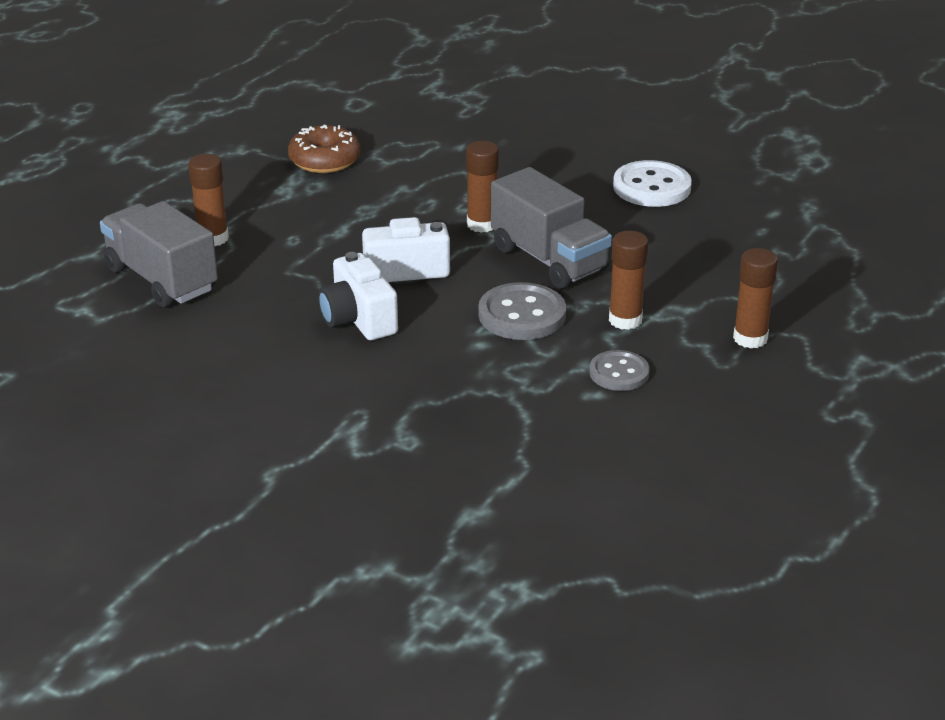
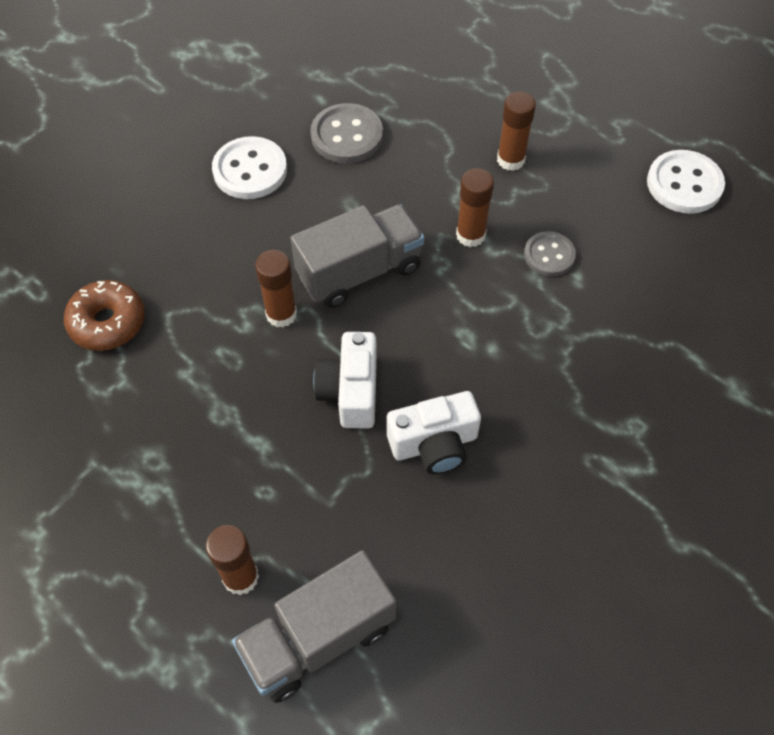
camera: 80 degrees left, 25 degrees up
(324, 160) = (96, 443): brown donut -> brown donut (107, 322)
(522, 315) = (449, 308): grey button -> grey button (347, 136)
(780, 470) = (684, 184): none -> white button

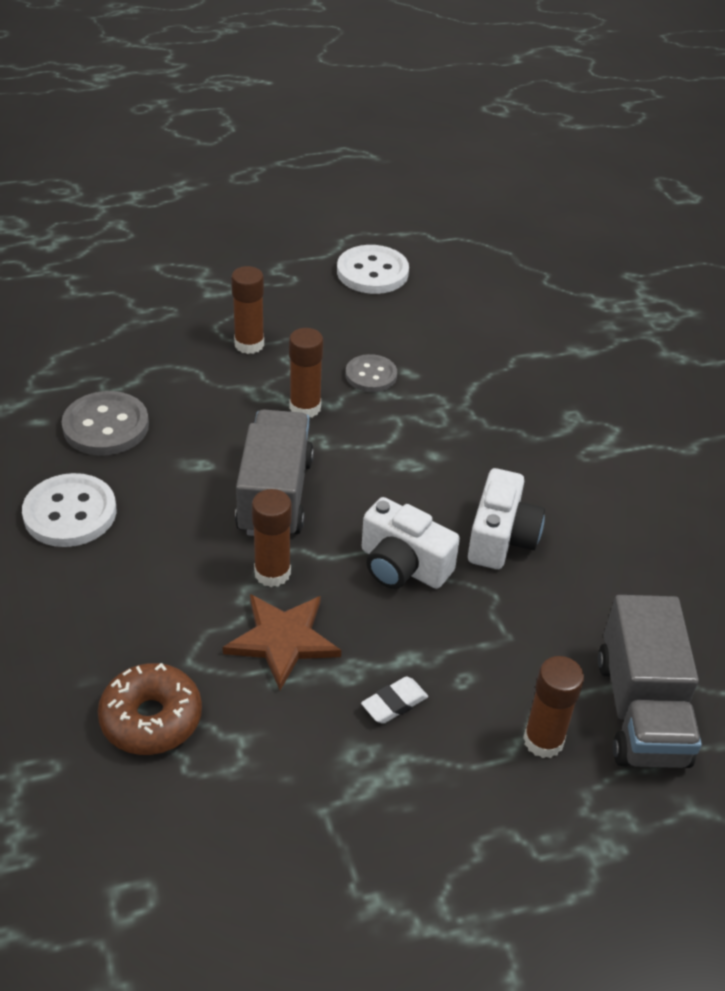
camera: 60 degrees left, 15 degrees down
(211, 457) = (394, 703): none -> white eraser
(223, 356) = (283, 640): none -> brown star

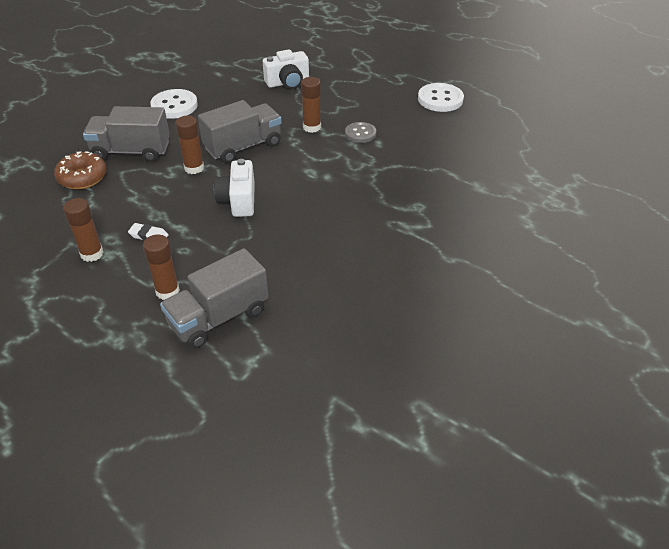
camera: 55 degrees right, 0 degrees up
(106, 426) = (234, 88): grey button -> none
(143, 623) = (131, 151): none -> grey truck
(249, 344) = (335, 94): brown glue stick -> brown glue stick (92, 254)
(283, 640) = (157, 189): brown star -> none
(501, 538) = (292, 221): white camera -> white camera (288, 82)

